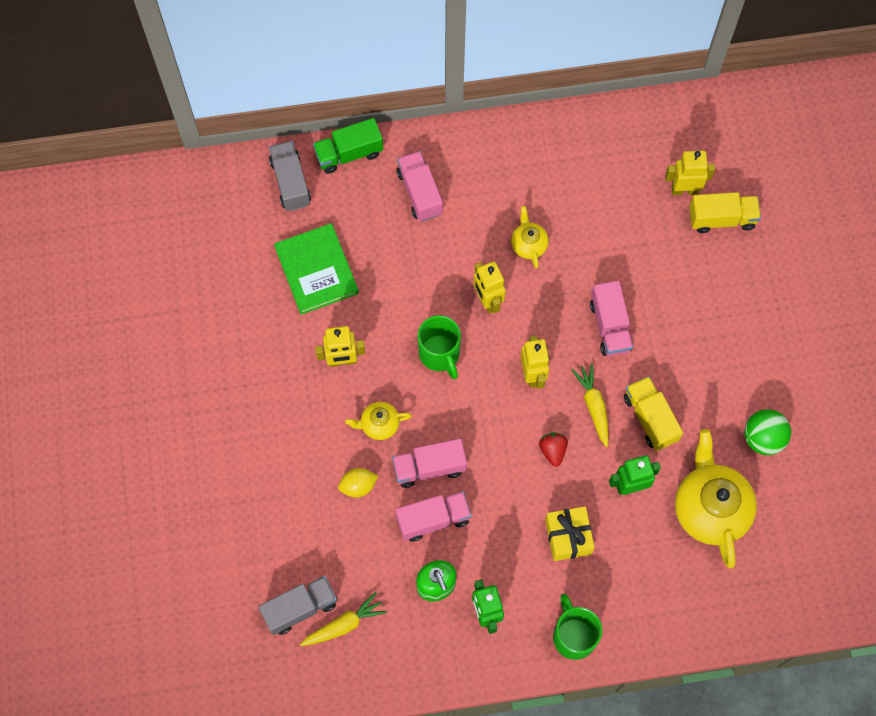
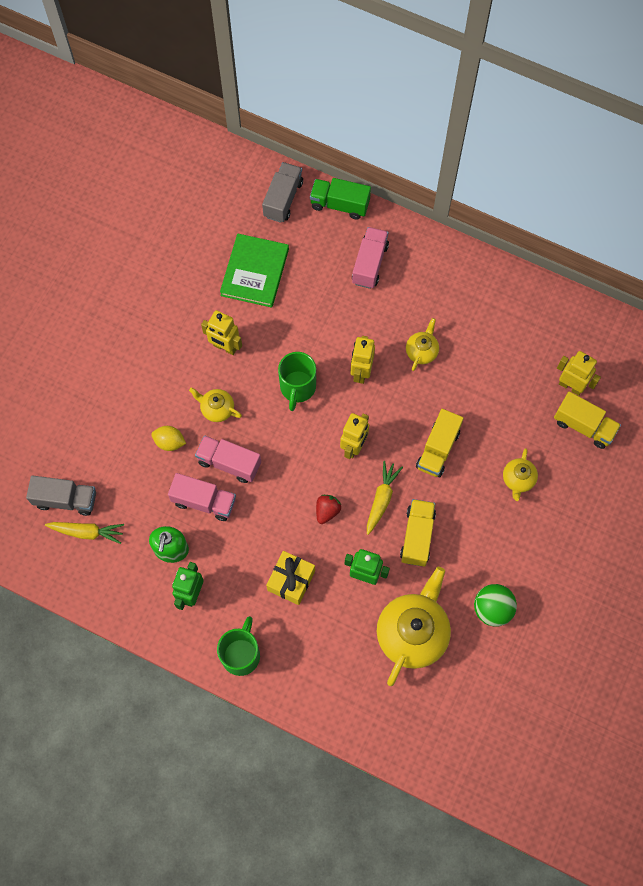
camera: 35 degrees right, 0 degrees up
(610, 326) = (438, 449): pink truck -> yellow truck
(700, 306) = (518, 479): none -> yellow teapot

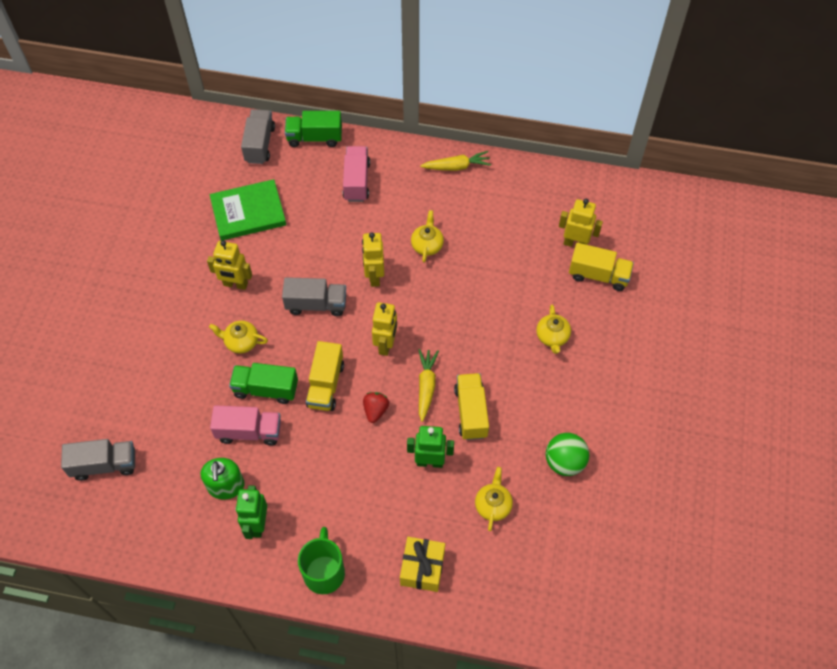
camera: 15 degrees left, 10 degrees down
(87, 532) = (133, 491): yellow carrot -> yellow carrot (456, 167)
(169, 442) = (200, 384): yellow lemon -> none
(229, 463) = (266, 389): pink truck -> green truck
(254, 272) = (248, 212): green book -> green book turned 75 degrees clockwise
(291, 580) = (357, 486): yellow gift -> yellow gift (422, 568)
(297, 388) = (316, 304): green mug -> grey truck
(412, 633) = (493, 505): yellow teapot -> yellow teapot, size x0.49
(438, 449) = (467, 328): yellow truck -> yellow truck (325, 385)

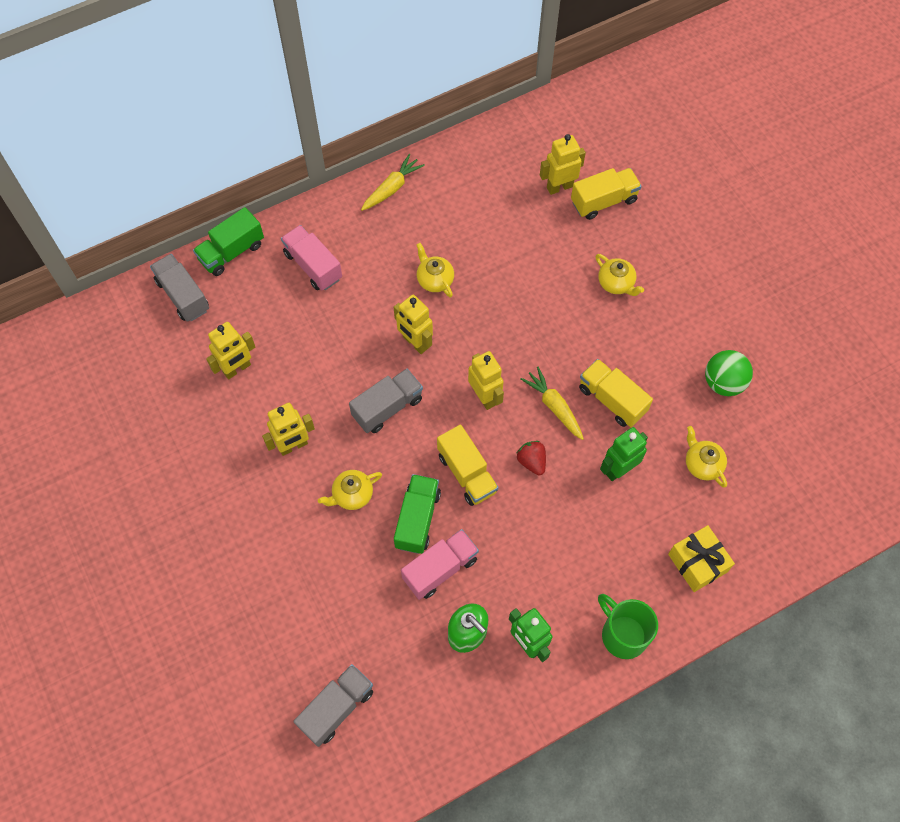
camera: 40 degrees left, 5 degrees up
(248, 212) = (237, 369): green book -> yellow robot
(266, 389) = (417, 519): green truck -> green truck turned 135 degrees clockwise

